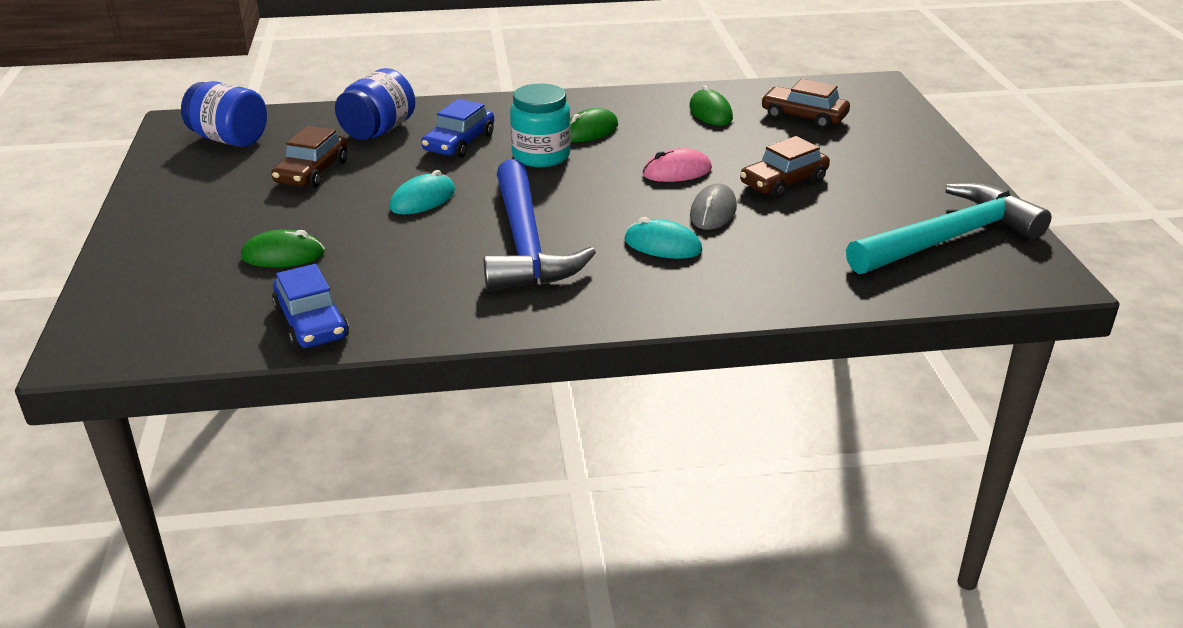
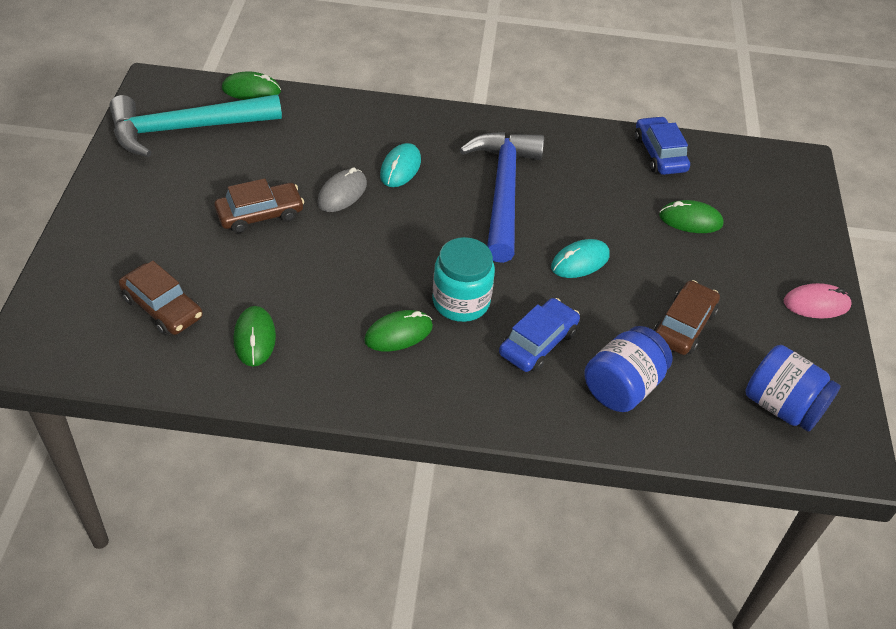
camera: 170 degrees left, 15 degrees up
(662, 245) = (400, 168): turquoise mouse -> turquoise mouse turned 75 degrees clockwise
(677, 172) = (344, 249): pink mouse -> pink mouse (816, 304)
(924, 295) = (251, 90): none -> green mouse

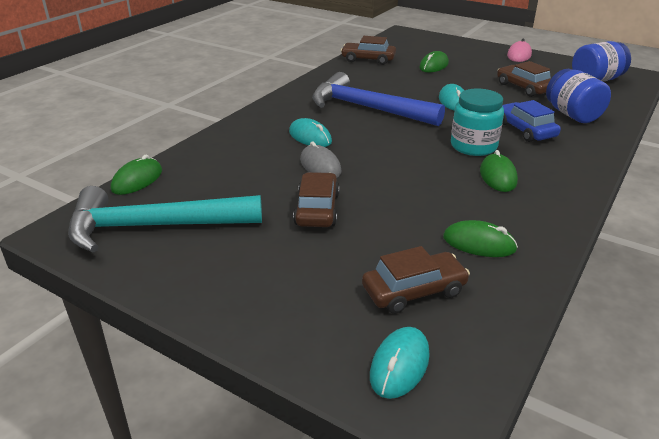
camera: 60 degrees left, 15 degrees down
(69, 318) = (400, 365): none -> turquoise mouse
(185, 129) = (153, 227): turquoise hammer -> turquoise hammer turned 75 degrees clockwise
(659, 154) = (368, 59): blue car -> brown car

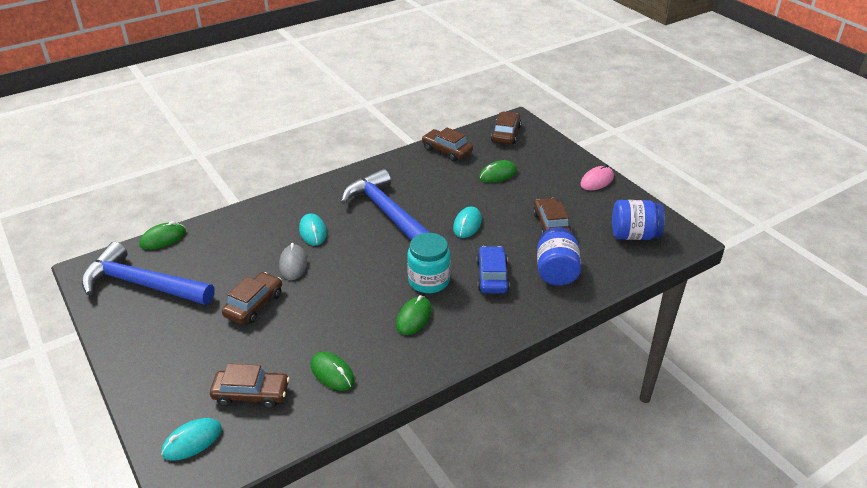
camera: 25 degrees right, 5 degrees up
(153, 227) = (142, 284): turquoise hammer -> blue hammer
(405, 41) = (505, 134): none -> brown car

